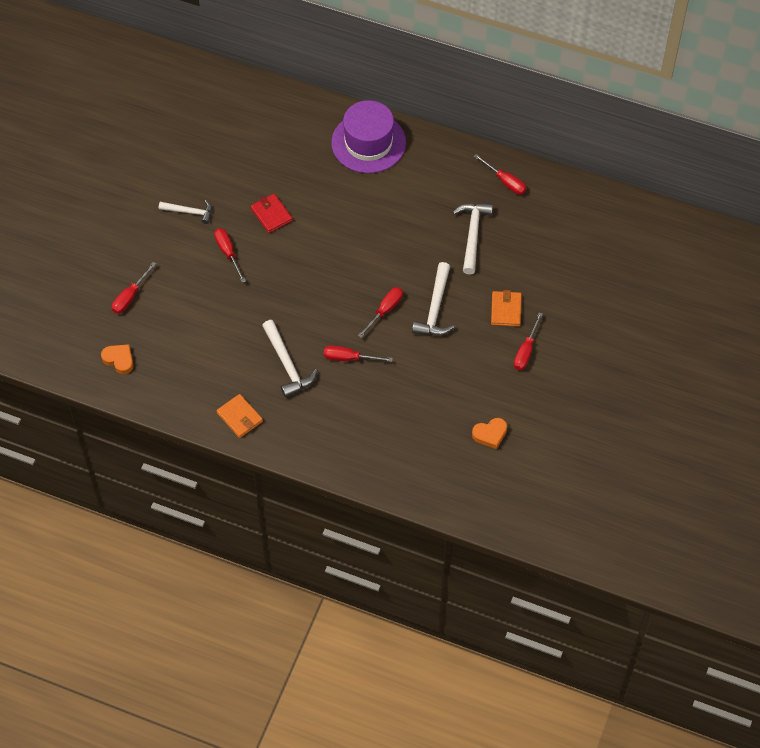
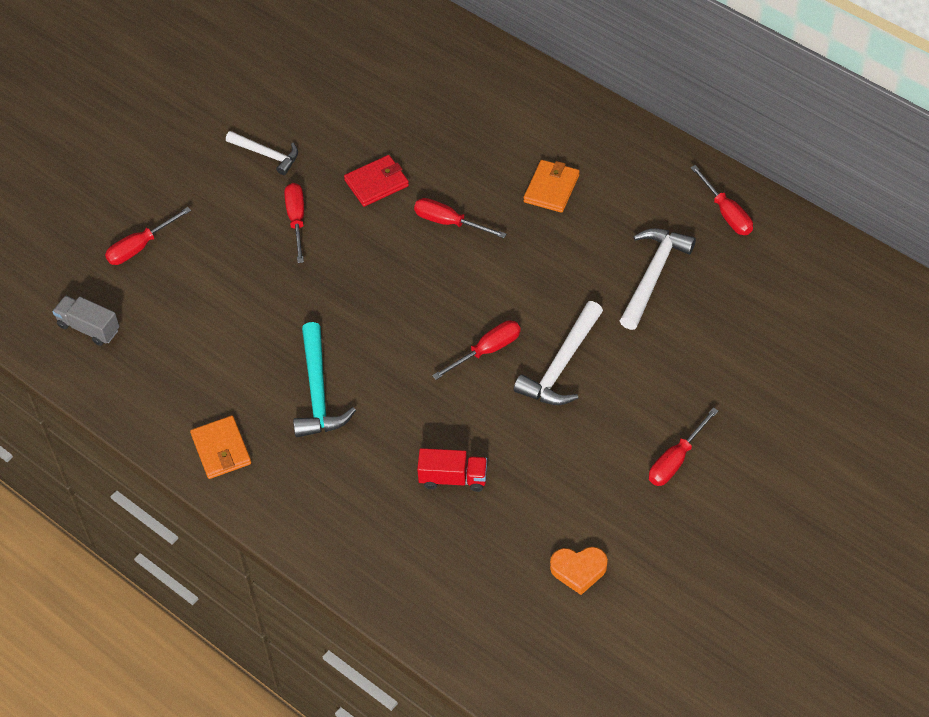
camera: 20 degrees right, 5 degrees down
(119, 360) = (89, 328): orange heart -> grey truck
(271, 215) = (376, 183): red wallet -> red wallet turned 75 degrees clockwise
(287, 364) = (318, 392): white hammer -> turquoise hammer
(349, 358) = (410, 405): red screwdriver -> red screwdriver (449, 222)
(368, 143) = (548, 118): purple hat -> none
(393, 398) = (453, 478): none -> red truck
(506, 310) = (666, 393): orange wallet -> orange wallet (551, 188)

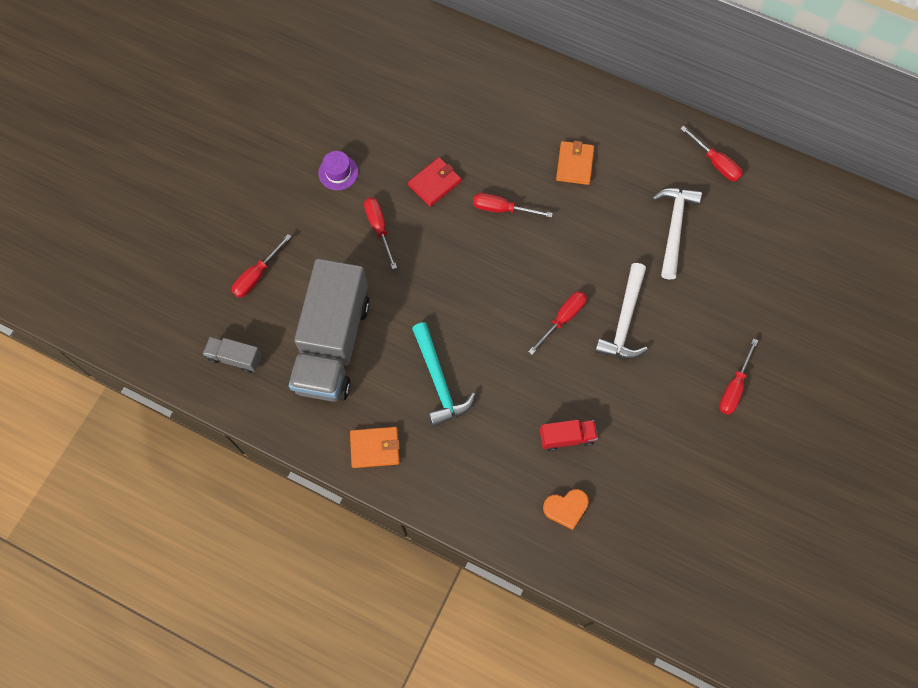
camera: 15 degrees left, 15 degrees up
(205, 332) = (333, 344): none -> grey truck
(221, 449) = (375, 448): orange wallet -> orange wallet turned 60 degrees counterclockwise
(267, 154) = (338, 172): white hammer -> purple hat
(578, 570) = (685, 498): orange heart -> orange heart (566, 508)

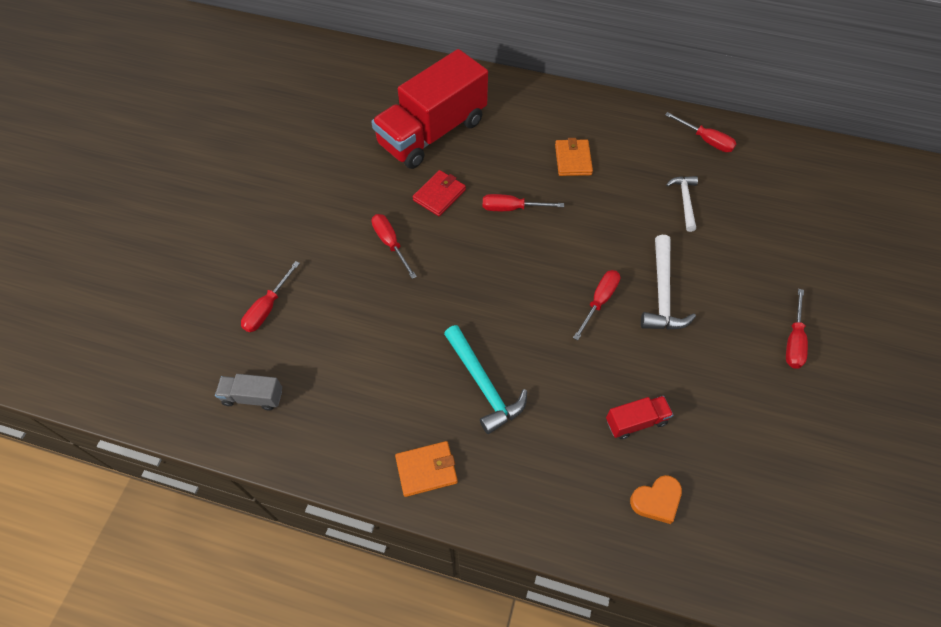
camera: 10 degrees left, 10 degrees down
(333, 344) = (360, 365): grey truck -> none
(338, 172) = (340, 199): purple hat -> none
(440, 111) = (432, 132): none -> red truck
(674, 228) = (684, 201): white hammer -> white hammer, size x0.66

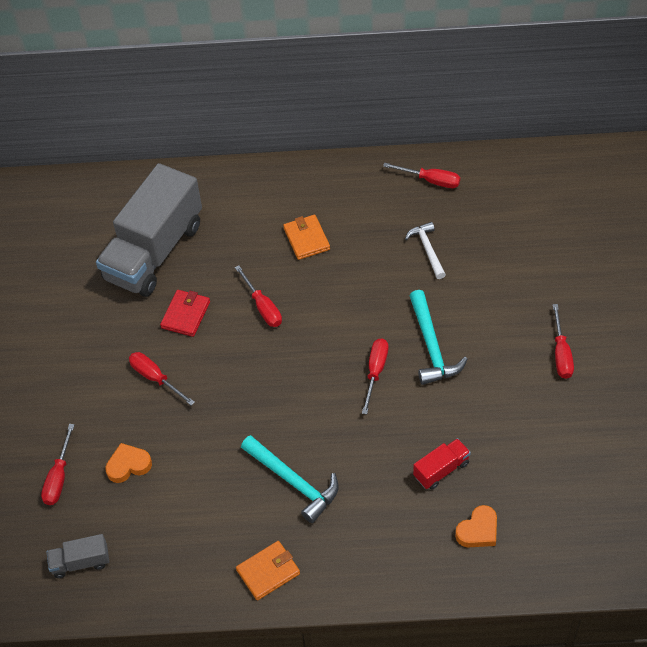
camera: 15 degrees left, 5 degrees down
(334, 317) = (128, 465): none -> orange heart
(432, 132) = (154, 252): red truck -> grey truck
(512, 208) = (263, 307): red screwdriver -> red screwdriver turned 105 degrees counterclockwise
(662, 293) = (432, 346): white hammer -> turquoise hammer

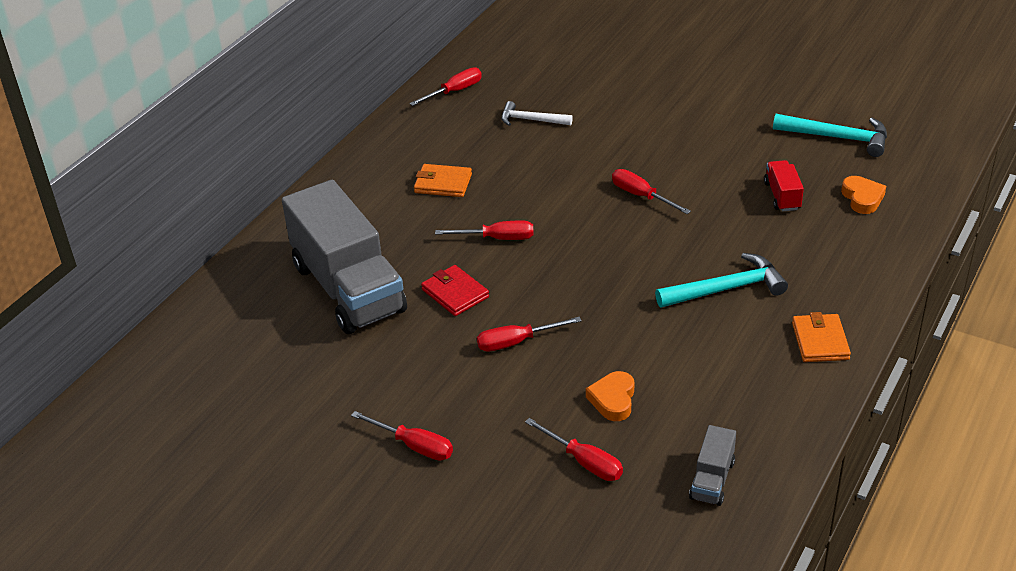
camera: 60 degrees left, 15 degrees down
(432, 346) = (642, 155): turquoise hammer -> turquoise hammer (837, 138)
(561, 353) = (712, 92): red screwdriver -> red screwdriver (414, 446)

